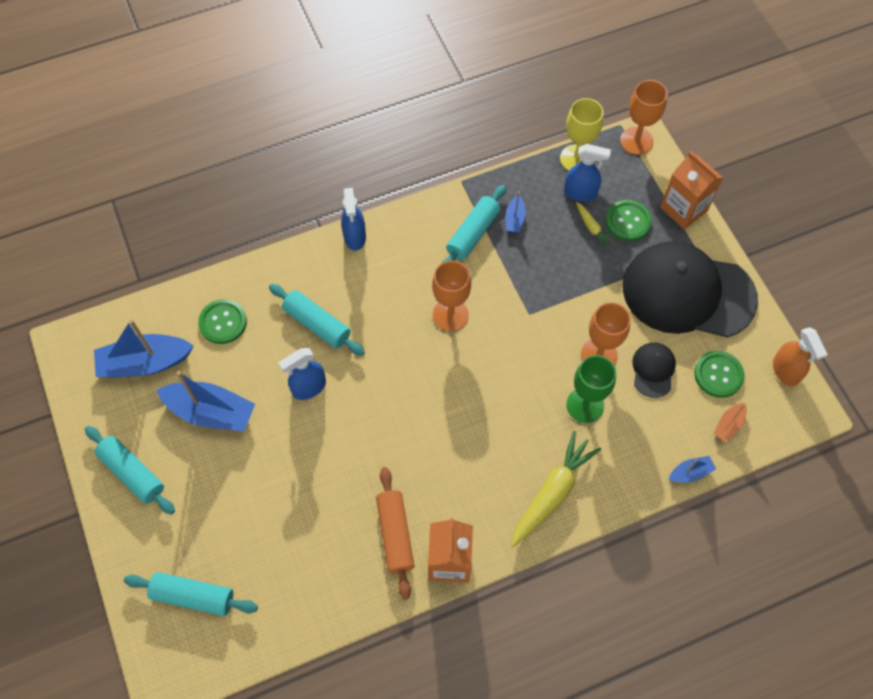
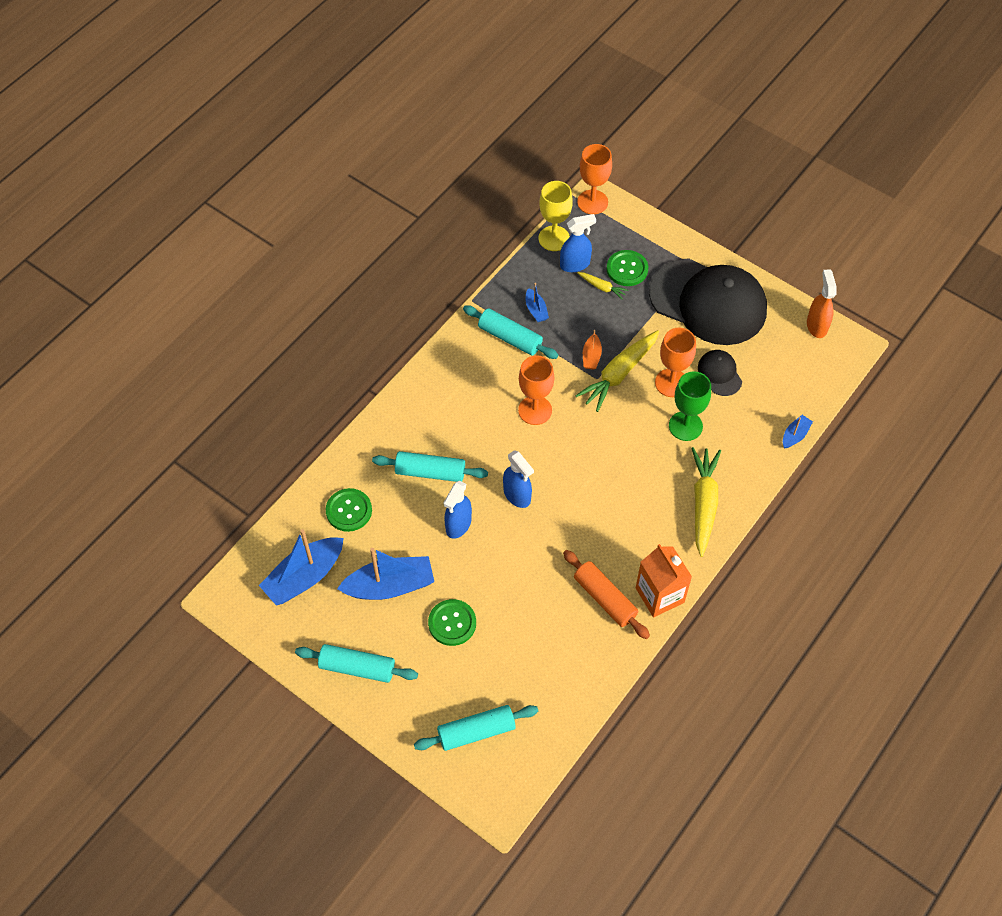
camera: 30 degrees left, 5 degrees down
(355, 237) = (413, 387): blue spray bottle -> blue spray bottle (517, 495)
(473, 234) = (510, 338): turquoise rolling pin -> turquoise rolling pin turned 60 degrees counterclockwise
(553, 320) = (619, 374): none -> yellow carrot
(683, 209) = (664, 239): orange carton -> none
(688, 293) = (708, 302): black cap -> black cap turned 135 degrees counterclockwise
(718, 375) = (770, 353): green button -> green button (452, 623)
(728, 425) = (800, 386): orange boat -> orange boat (591, 356)
(785, 371) = (816, 325): orange spray bottle -> orange spray bottle turned 135 degrees counterclockwise

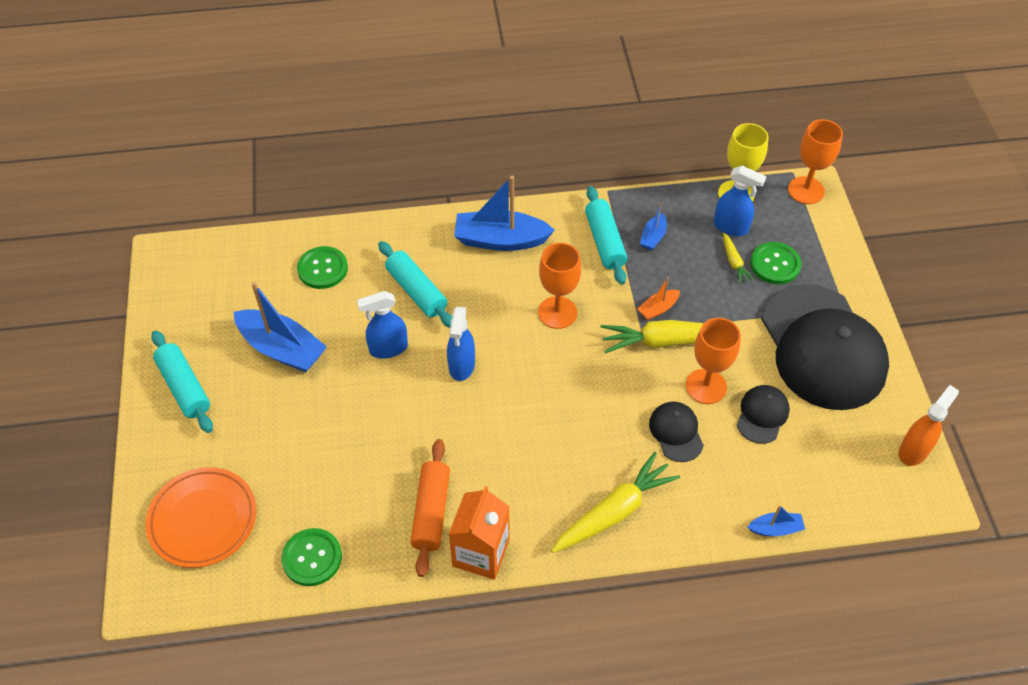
camera: 45 degrees right, 5 degrees down
(304, 577) = (233, 289): blue boat -> blue boat (500, 240)
(452, 623) = (290, 418): green button -> green button (312, 558)
(476, 731) = (203, 519): turquoise rolling pin -> orange plate
(685, 426) = (676, 432): green goblet -> black cap

